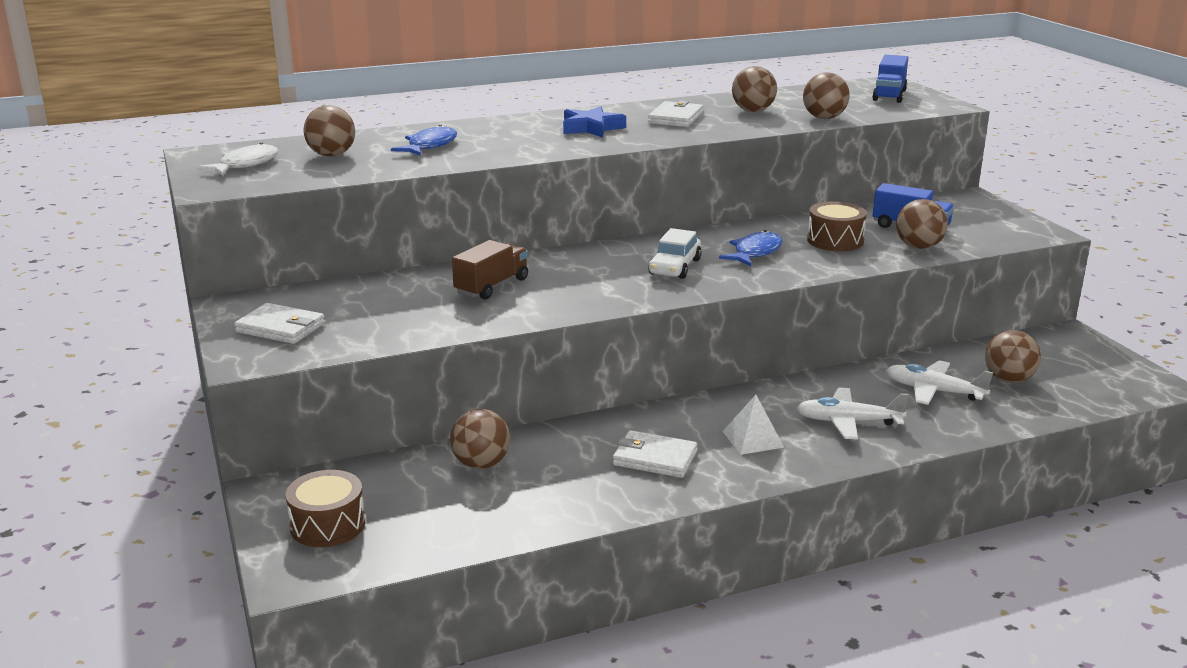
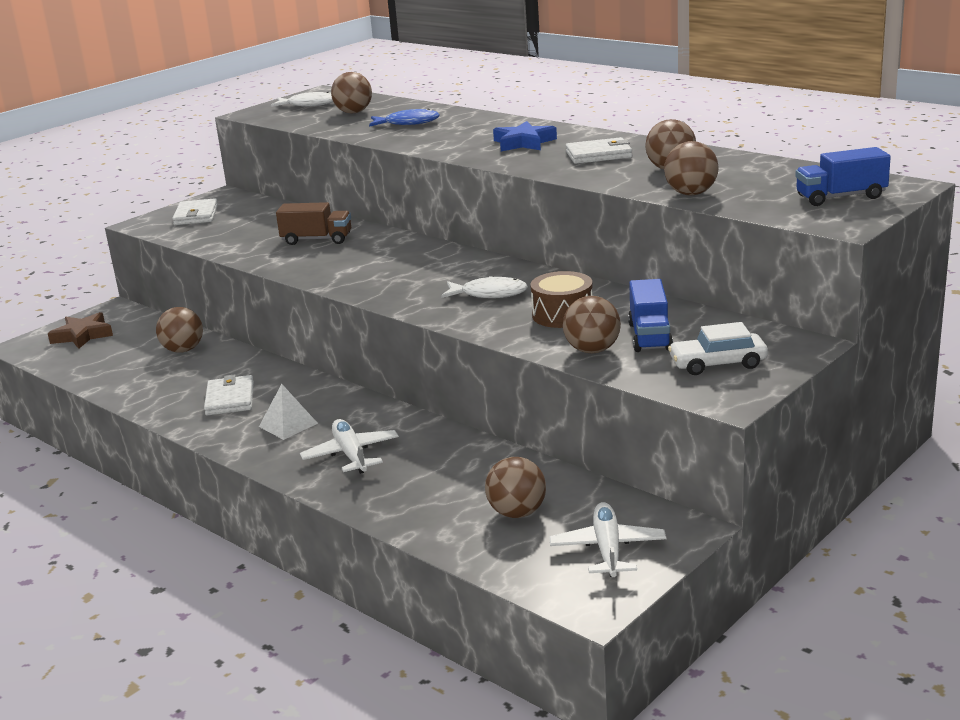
camera: 65 degrees right, 0 degrees up
(328, 525) = (82, 335): brown drum -> brown star
(674, 267) = (419, 277): white car -> white car (717, 363)
(755, 252) = (489, 294): blue fish -> white fish
(933, 391) = (451, 480): white plane -> white plane (608, 549)

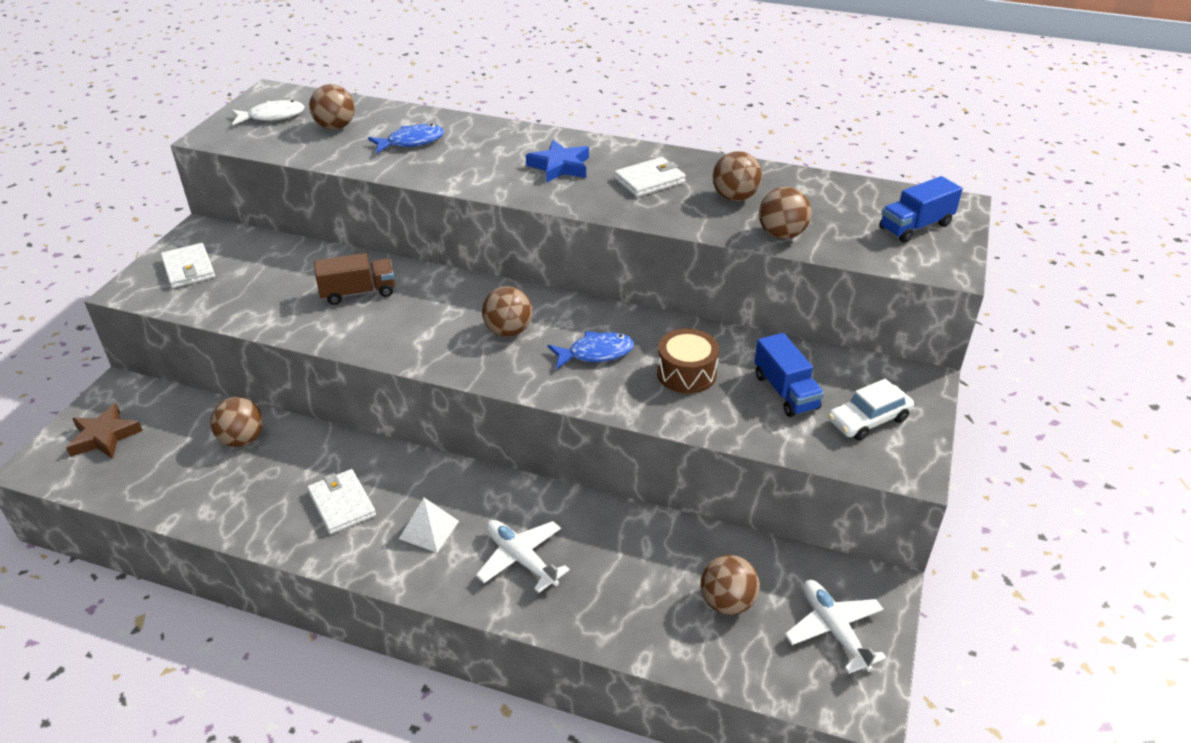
camera: 25 degrees left, 15 degrees up
(489, 294) = (596, 353): white fish -> blue fish
(592, 350) = (747, 421): brown ball -> brown ball (508, 331)

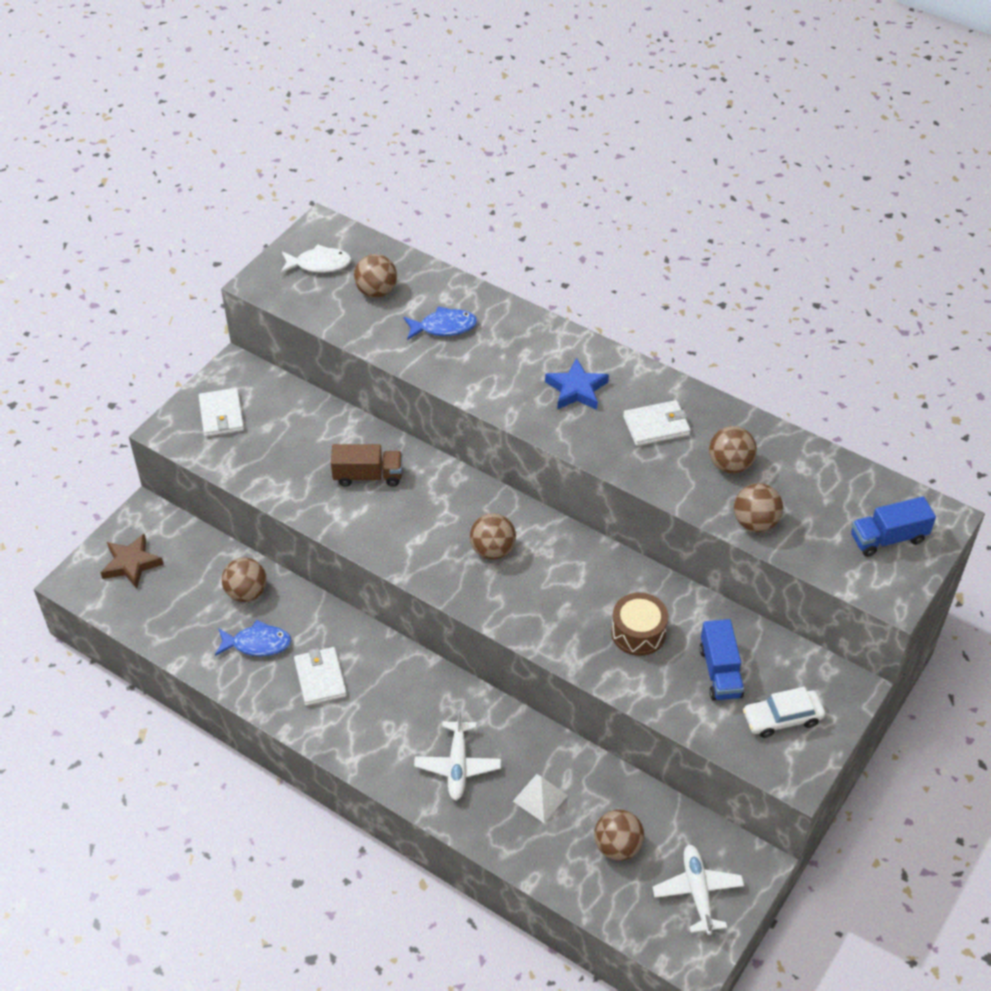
camera: 15 degrees right, 10 degrees up
(429, 530) = (388, 720): white pyramid -> white pyramid (540, 798)
(521, 559) = (457, 766): white plane -> white plane turned 150 degrees counterclockwise
(596, 353) = (564, 592): blue fish -> blue fish (257, 644)

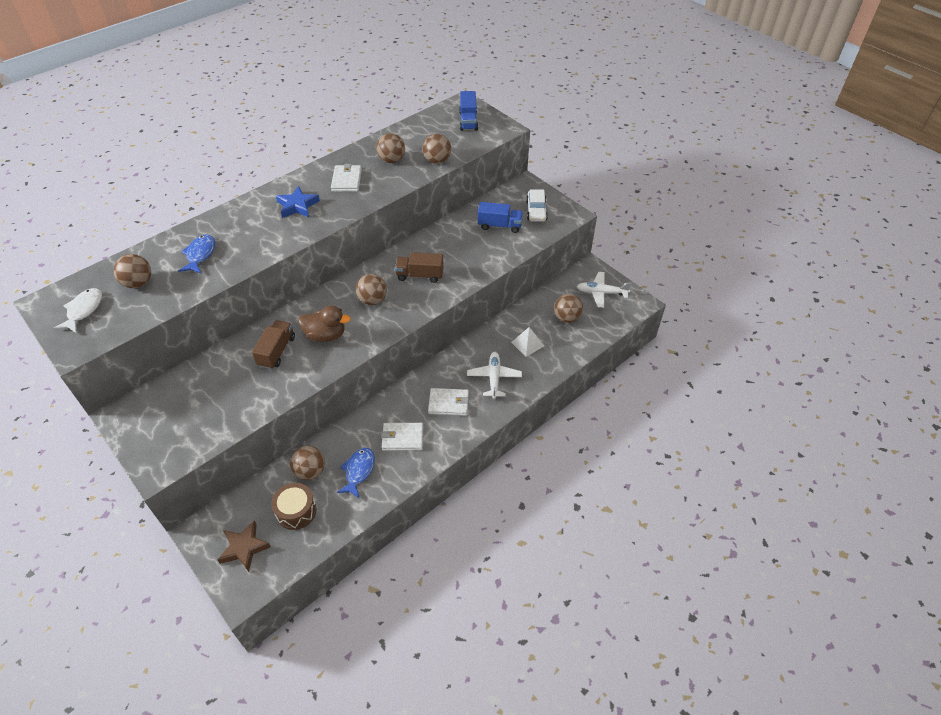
camera: 75 degrees left, 0 degrees up
(221, 415) = (163, 430): white wallet -> white wallet (449, 403)
(410, 518) = (326, 335): none -> brown duck
(457, 766) = (494, 377): white plane -> white plane turned 105 degrees counterclockwise
(563, 593) = (420, 275): none -> brown truck
(638, 632) = (461, 250): brown drum -> brown drum (296, 511)

